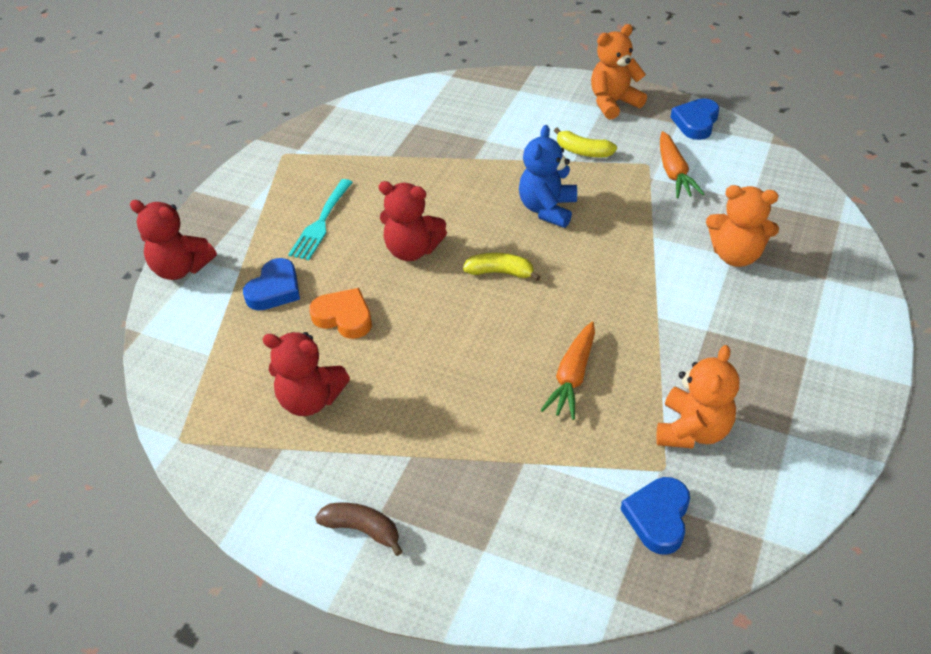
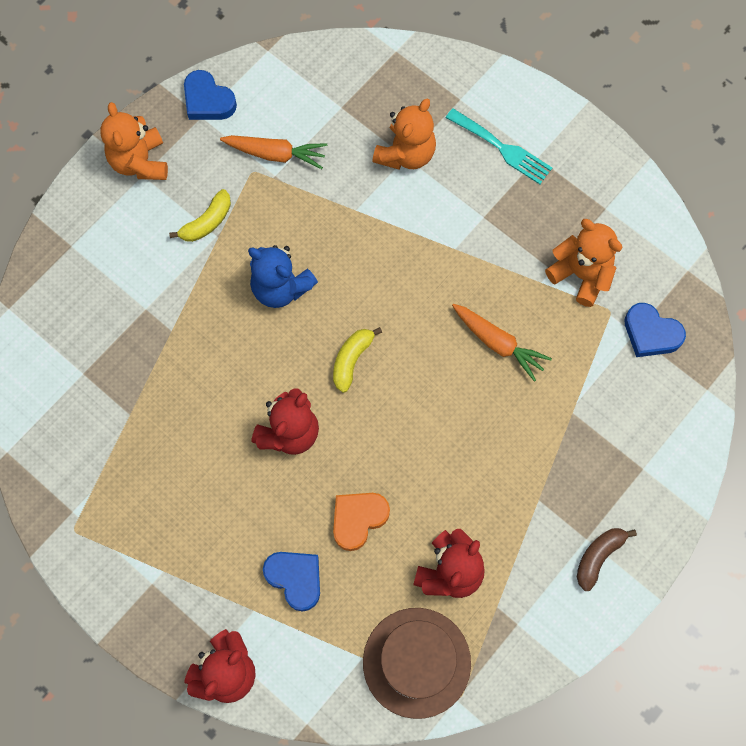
camera: 75 degrees left, 25 degrees up
(211, 397) = (416, 662): none -> brown hat
(321, 223) = (212, 512): turquoise fork -> turquoise fork (502, 148)

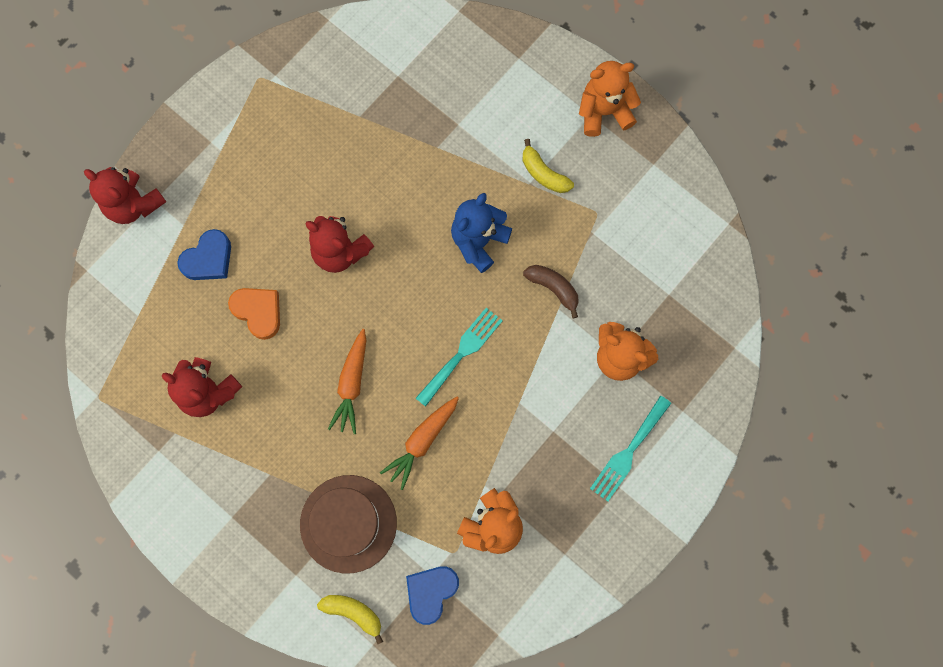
camera: 90 degrees right, 5 degrees up
(208, 100) = (671, 169): blue heart -> none
(275, 154) = (615, 233): orange carrot -> orange carrot (352, 384)
(352, 360) = (407, 306): yellow banana -> yellow banana (353, 613)
(403, 304) = (461, 353): none -> turquoise fork
(416, 662) = (131, 362): brown hat -> brown hat (348, 523)
(598, 556) = (214, 527): brown banana -> brown banana (553, 288)

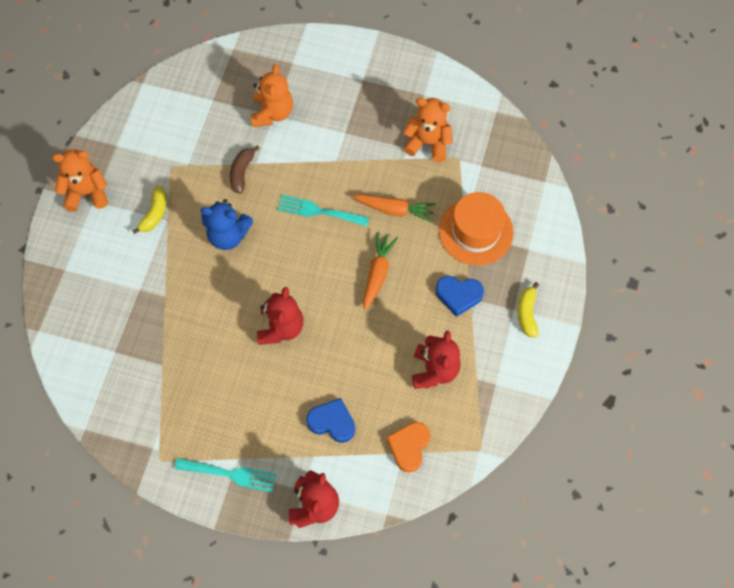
camera: 115 degrees left, 10 degrees down
(258, 312) = (356, 364): orange heart -> orange heart (409, 447)
(348, 523) = (476, 231): brown hat -> orange hat
(352, 384) = (377, 273): orange carrot -> orange carrot turned 60 degrees counterclockwise
(353, 613) = (531, 202): yellow banana -> yellow banana (527, 313)
(431, 592) = (491, 161): blue heart -> blue heart (458, 295)
(604, 112) = (87, 193): orange teddy bear -> orange teddy bear turned 120 degrees clockwise
(628, 452) = (336, 83): turquoise fork -> turquoise fork (230, 474)

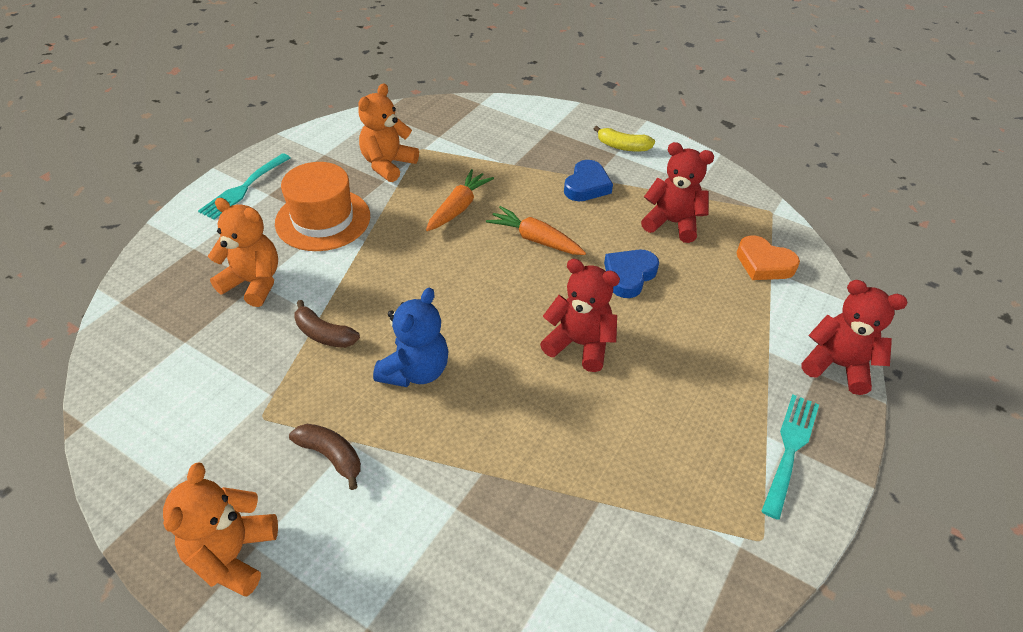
camera: 75 degrees left, 20 degrees down
(155, 213) = (331, 456): yellow banana -> brown banana
(318, 211) = (426, 271): turquoise fork -> turquoise fork (243, 188)
(332, 422) = (724, 323): blue heart -> blue heart (629, 275)
(476, 231) = (515, 157): orange hat -> orange hat (323, 219)

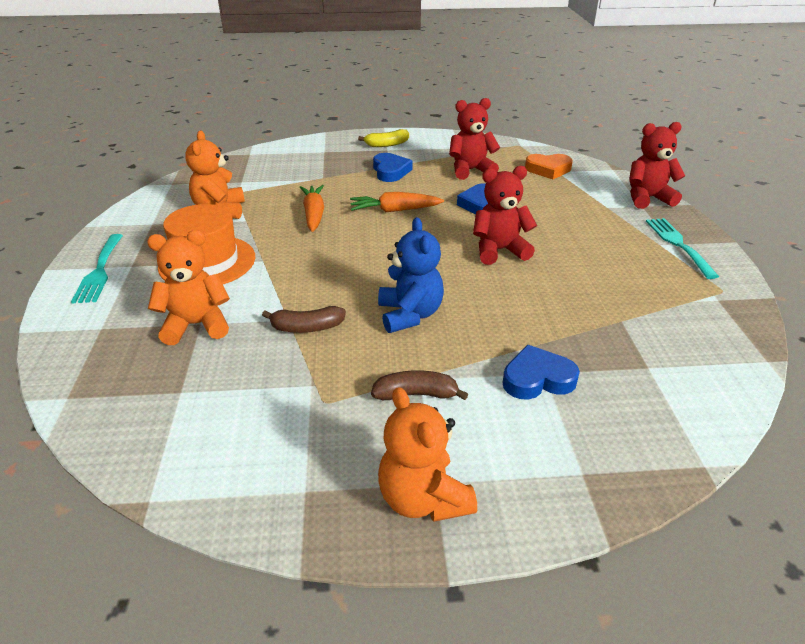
camera: 35 degrees left, 10 degrees down
(442, 510) = (537, 379): none -> blue heart

